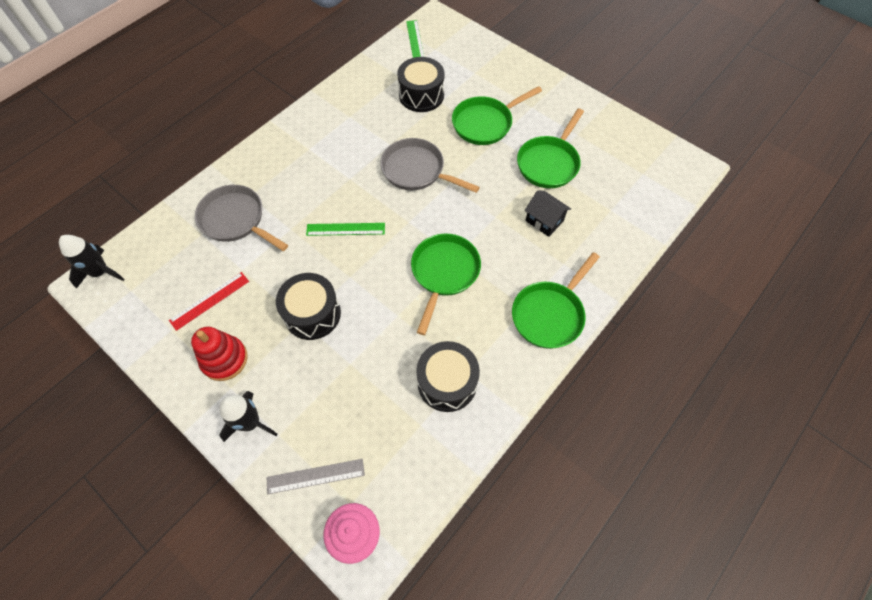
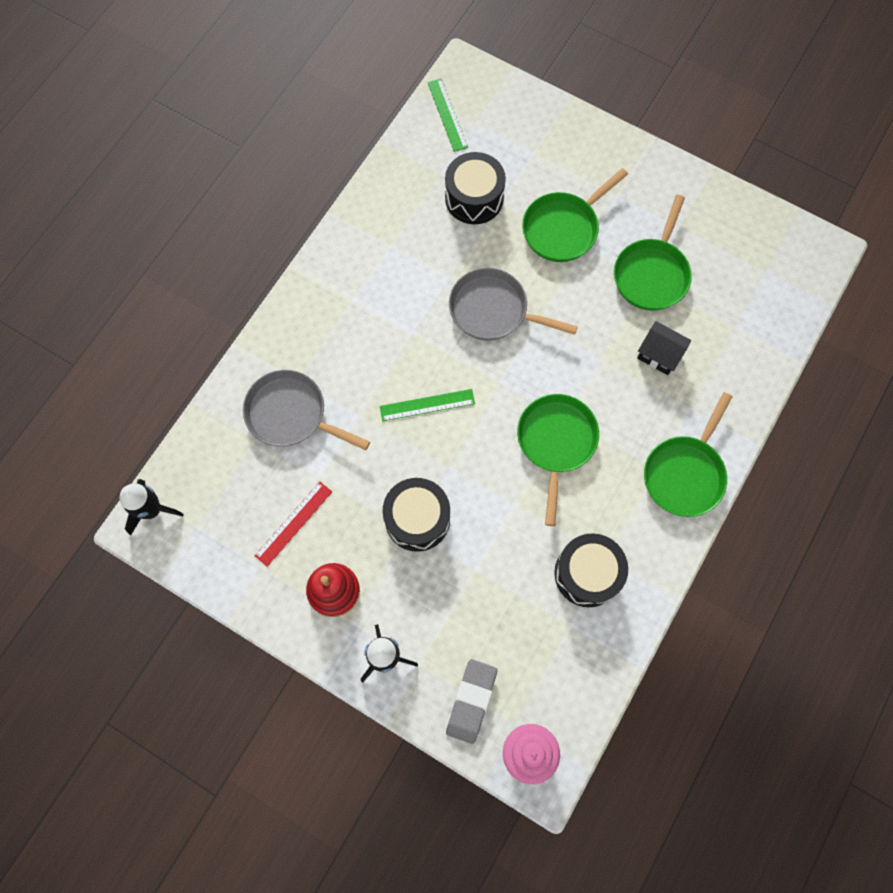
camera: 10 degrees left, 10 degrees up
(315, 476) = (471, 701): grey ruler -> grey eraser

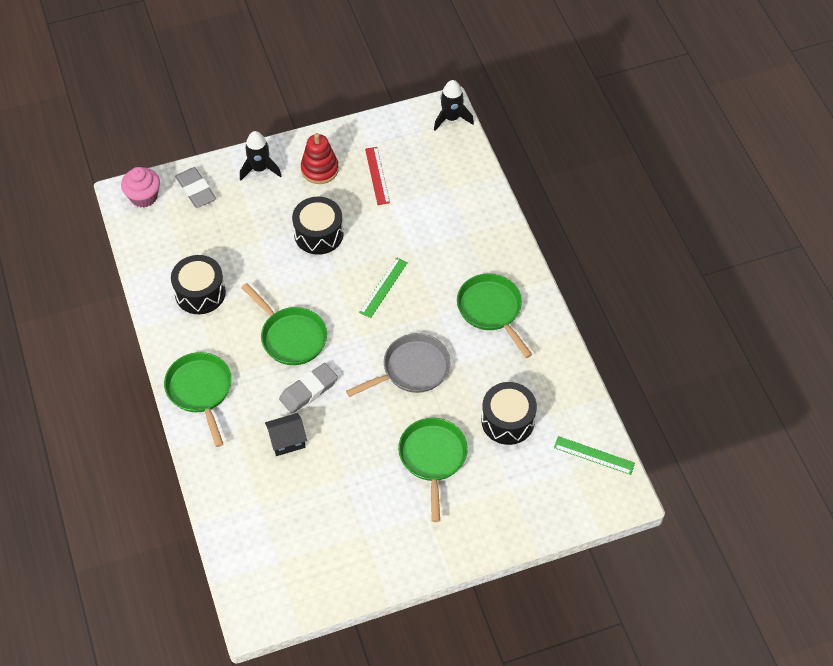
camera: 130 degrees right, 15 degrees down
(291, 414) = (446, 216): grey pan -> none
(595, 379) = (308, 390): none -> grey eraser
(651, 273) = (347, 485): green pan -> green pan (491, 310)

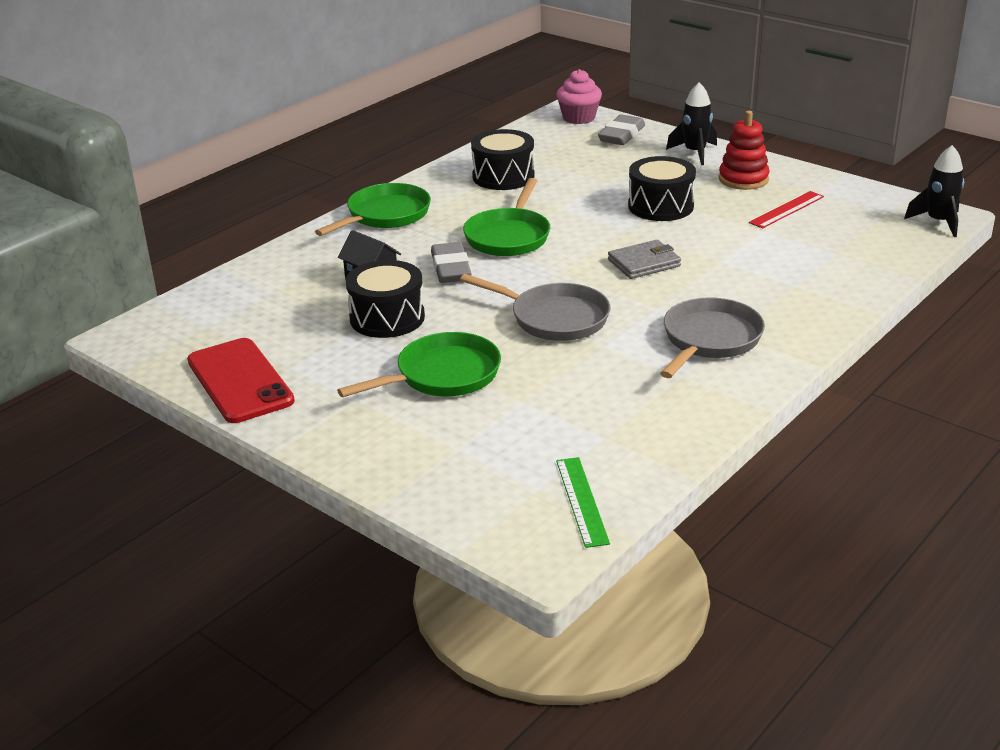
camera: 60 degrees right, 25 degrees down
(308, 390) = (451, 268): grey eraser -> grey eraser turned 60 degrees clockwise
(361, 567) = (239, 381): none -> red phone
(383, 287) = (644, 263): green ruler -> grey wallet
(491, 310) = (709, 340): green pan -> grey pan
(507, 421) = (558, 410): black drum -> black drum (387, 318)

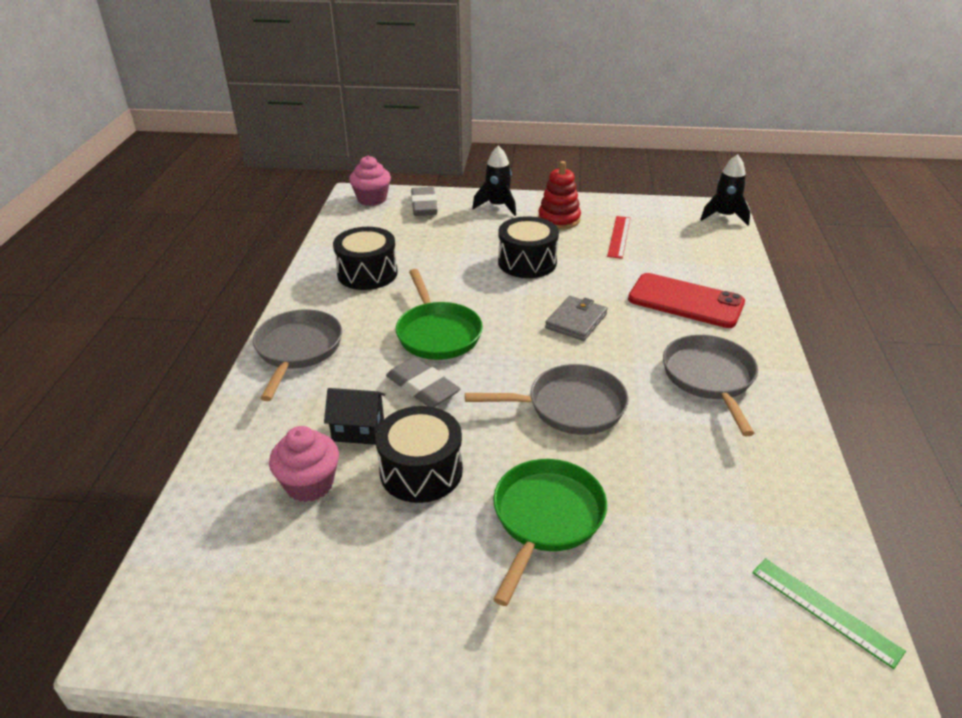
camera: 35 degrees left, 5 degrees up
(239, 381) = (345, 632): red phone -> red phone (685, 301)
(302, 299) = (309, 484): none -> pink cupcake
(385, 215) = (297, 350): green pan -> grey pan

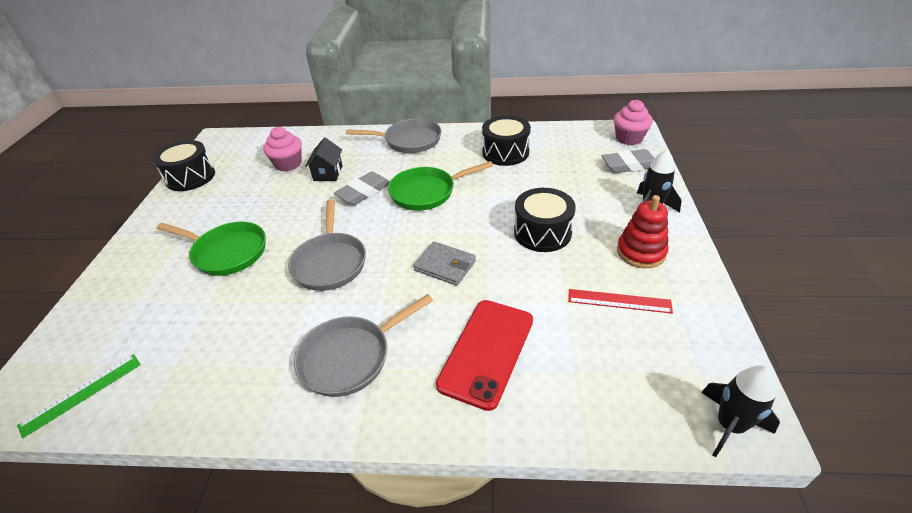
camera: 90 degrees right, 5 degrees up
(421, 471) = (285, 200): black drum -> black drum (190, 177)
(709, 378) = (351, 357): grey pan -> grey pan turned 150 degrees clockwise

